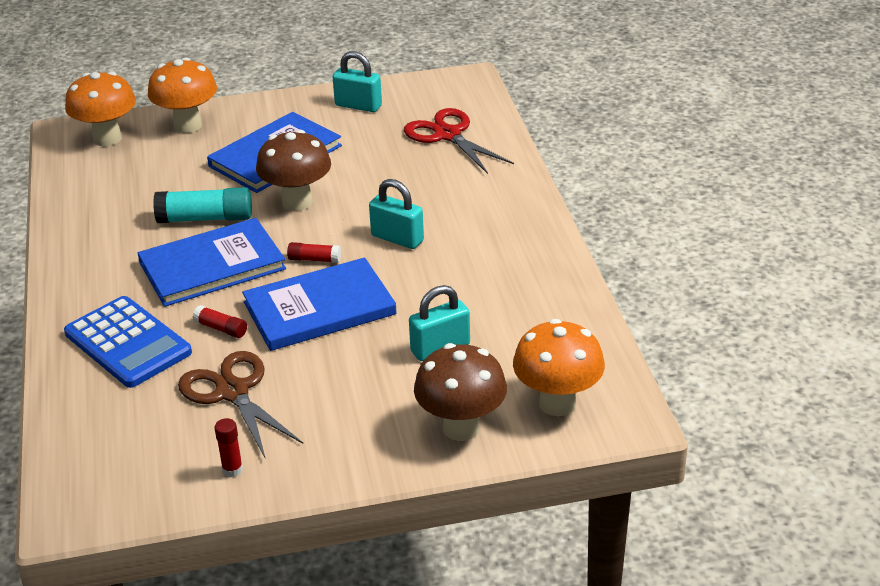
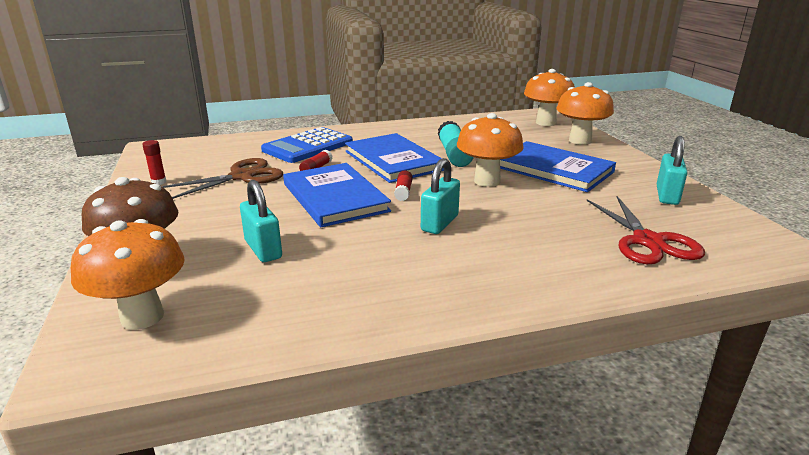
camera: 85 degrees right, 10 degrees down
(297, 202) = (487, 181): brown mushroom -> orange mushroom
(448, 135) = (648, 241): red scissors -> red scissors turned 120 degrees clockwise

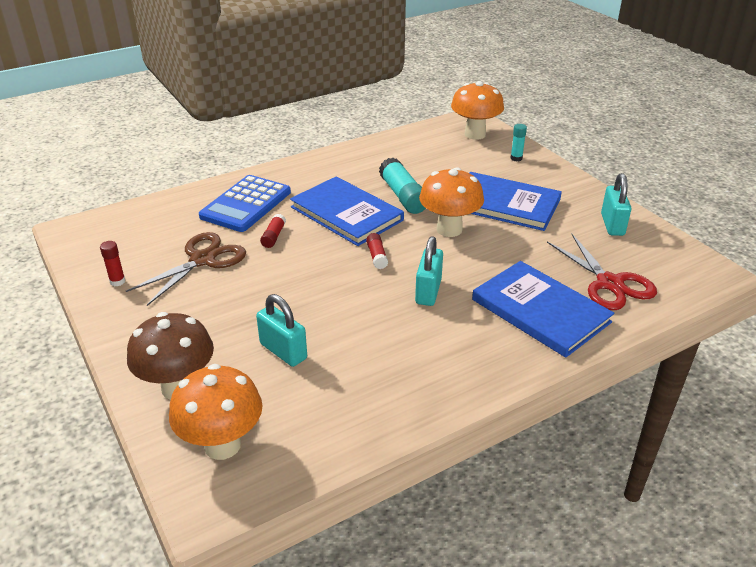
camera: 15 degrees left, 10 degrees up
(335, 197) = (314, 274): blue book -> blue book (540, 311)
(580, 140) = (516, 158): orange mushroom -> turquoise glue stick

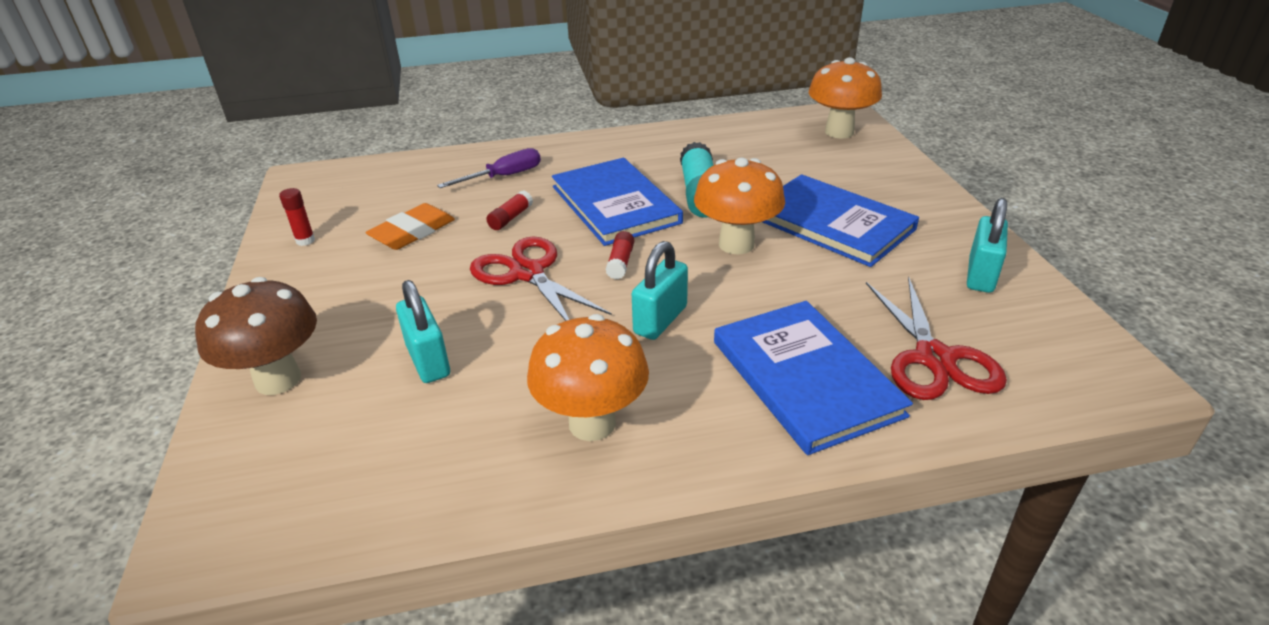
camera: 20 degrees right, 0 degrees up
(203, 260) = (412, 232): brown scissors -> orange eraser
(222, 445) = (274, 467): orange mushroom -> orange mushroom (592, 423)
(246, 204) = (504, 176): blue calculator -> purple screwdriver
(314, 275) = (527, 273): none -> red scissors
(516, 158) = (880, 168): turquoise glue stick -> none

